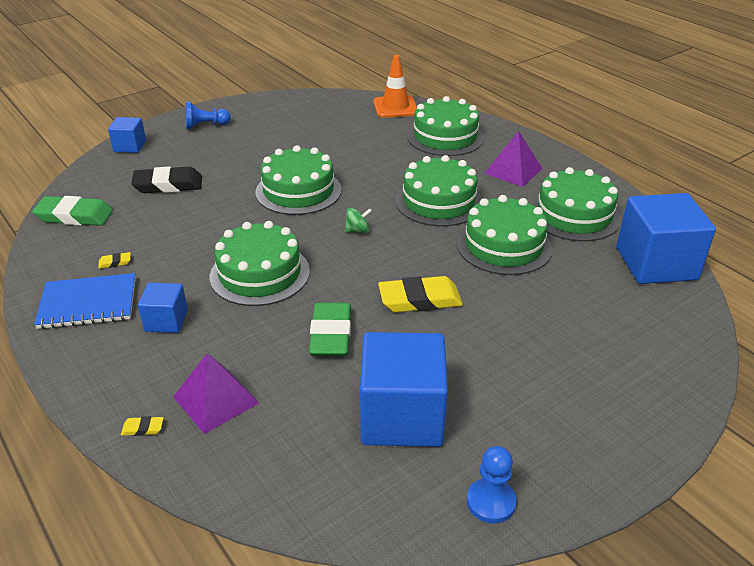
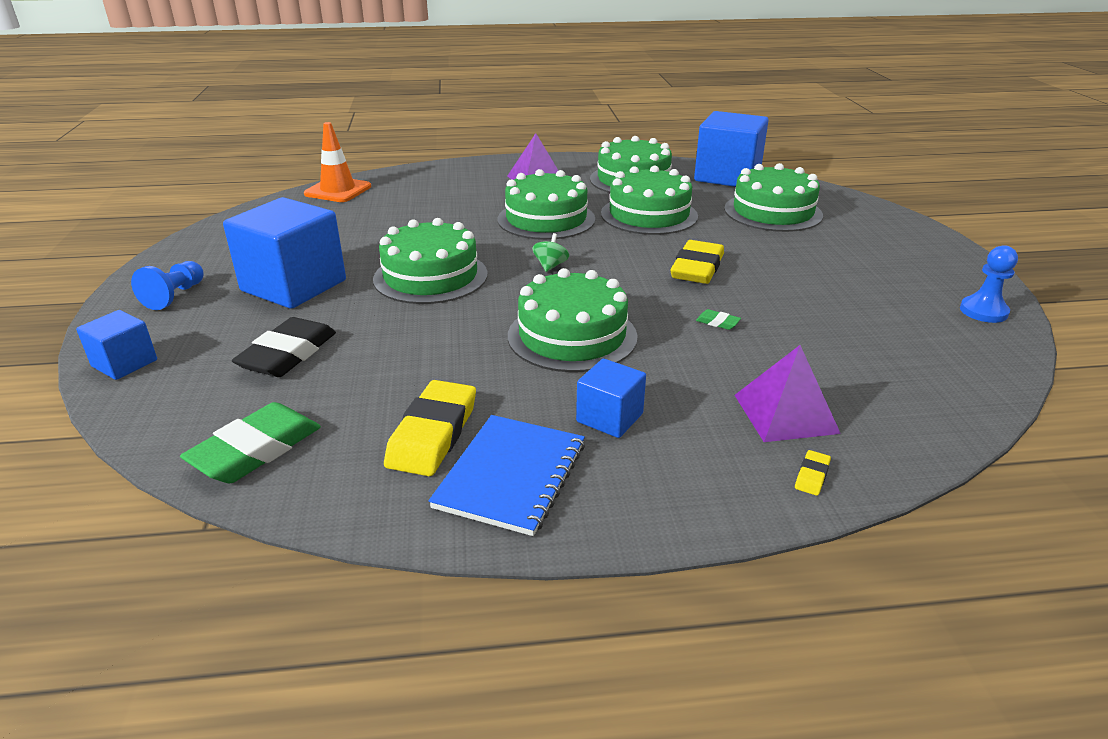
camera: 60 degrees left, 5 degrees down
(115, 262) = (432, 434): yellow eraser -> yellow eraser, size x2.38
(331, 334) = (717, 322): green eraser -> green eraser, size x0.42
(402, 416) = (862, 319): blue cube -> blue cube (294, 286)
(445, 137) = (435, 187): green cake -> green cake (773, 212)

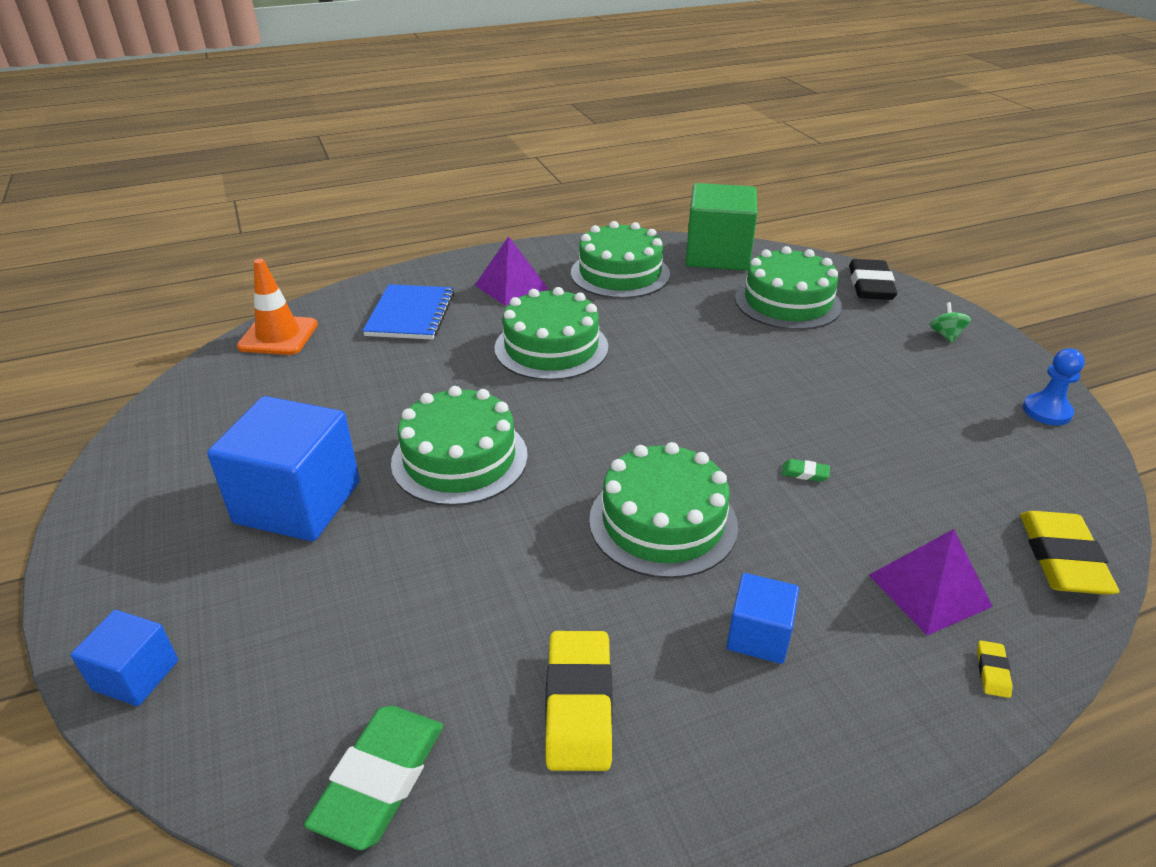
camera: 15 degrees left, 5 degrees up
(175, 296) = (149, 547): blue pawn -> none
(288, 354) = (345, 616): black eraser -> black eraser (870, 285)
(511, 475) = (694, 746): blue notebook -> blue notebook (410, 314)
(550, 266) = (590, 419): green spinning top -> green spinning top (946, 335)
(649, 215) = (661, 324): green cake -> none
(697, 268) = (748, 397): yellow eraser -> yellow eraser (1062, 558)
(727, 176) = (717, 255): blue cube -> green cube

